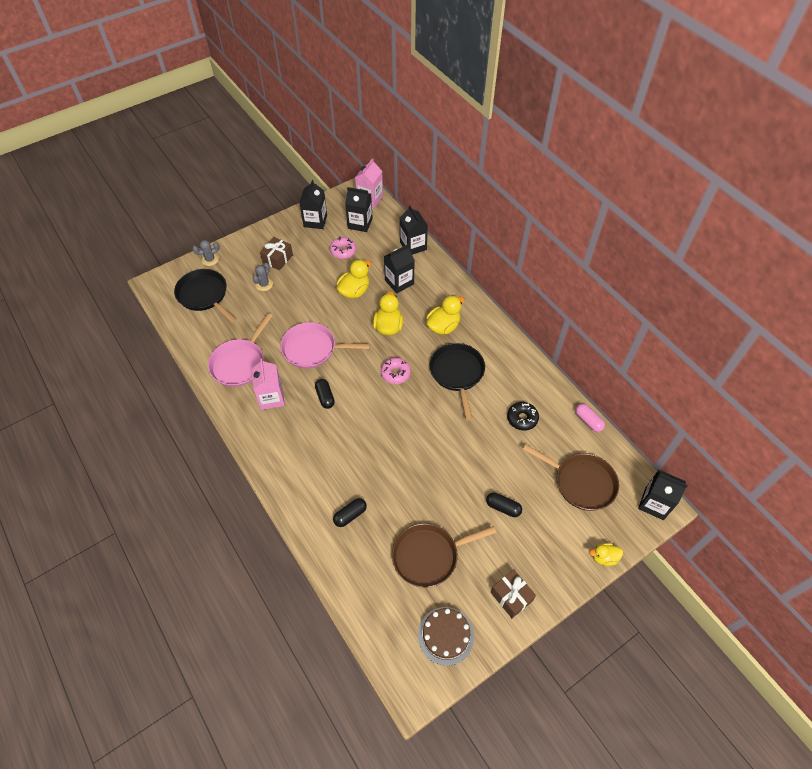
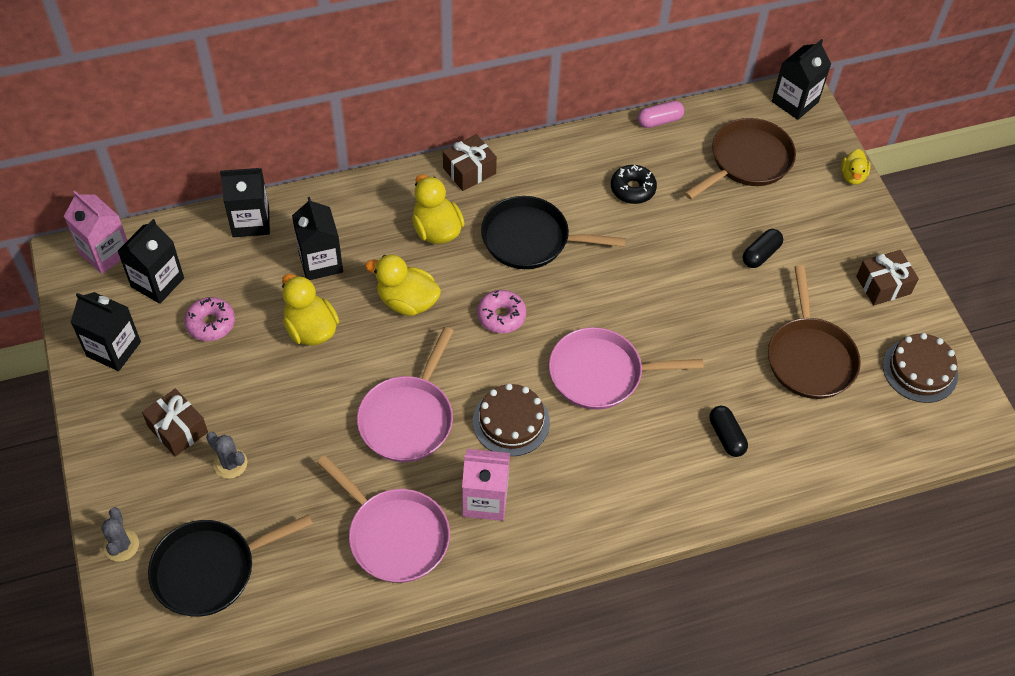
camera: 75 degrees left, 0 degrees up
(325, 397) = (511, 422): black capsule -> brown cake
(373, 434) = (601, 373): none -> pink pan
(494, 330) = (469, 171): none -> brown gift

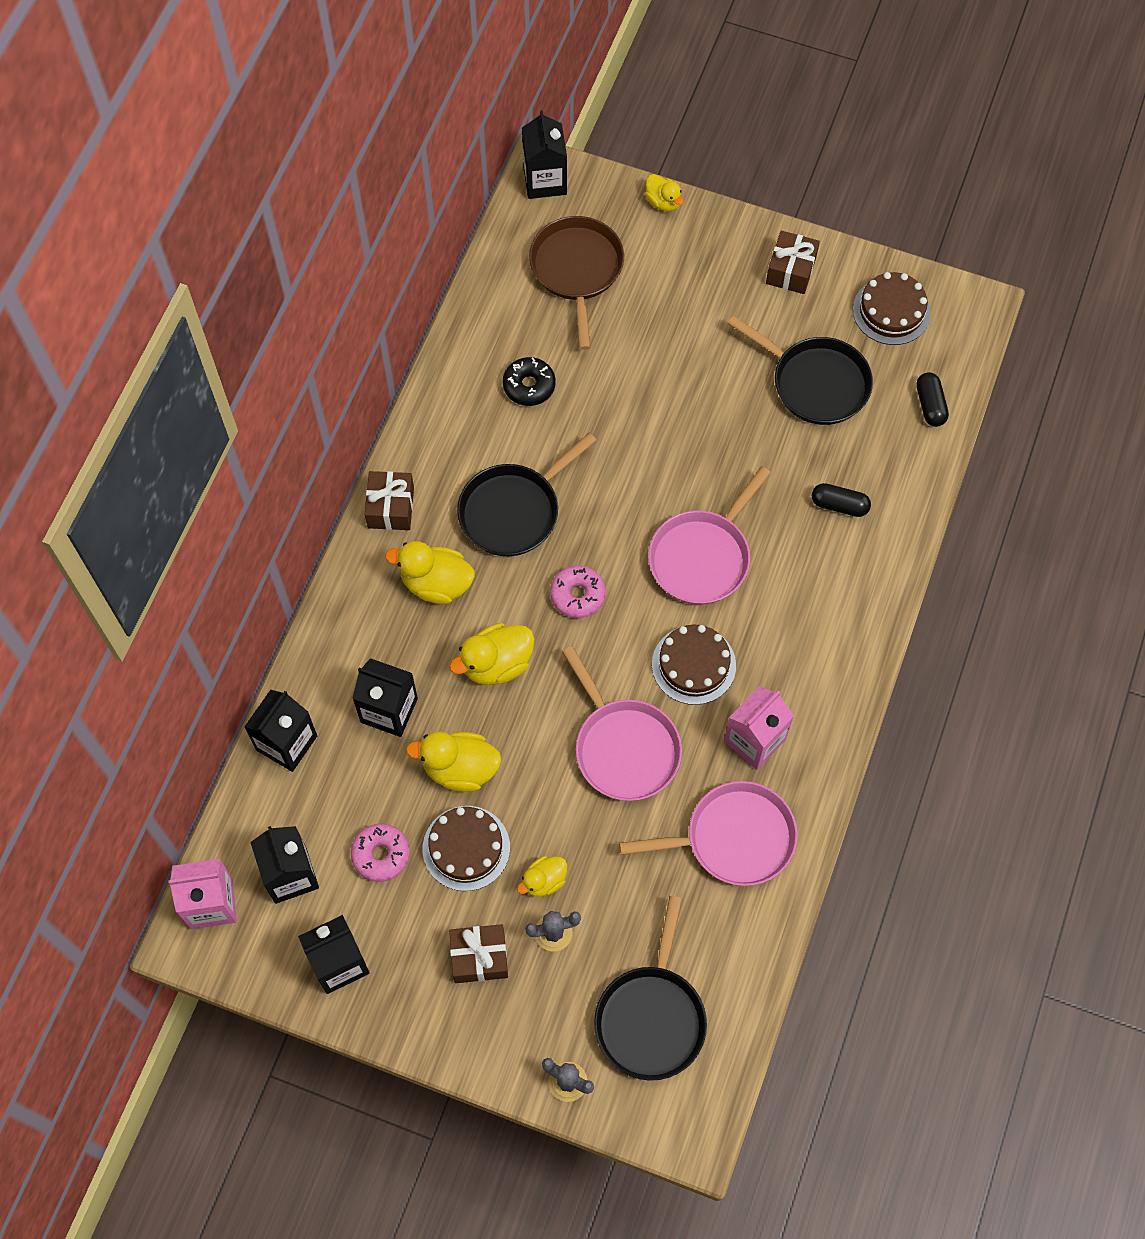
camera: 50 degrees left, 10 degrees up
(254, 370) = (466, 848): none -> brown cake
(265, 433) = (544, 881): none -> yellow duck
(659, 121) = (471, 305): pink capsule -> none
(761, 254) = (684, 338): black capsule -> black capsule (930, 405)
(809, 357) = (815, 383): brown pan -> black pan

